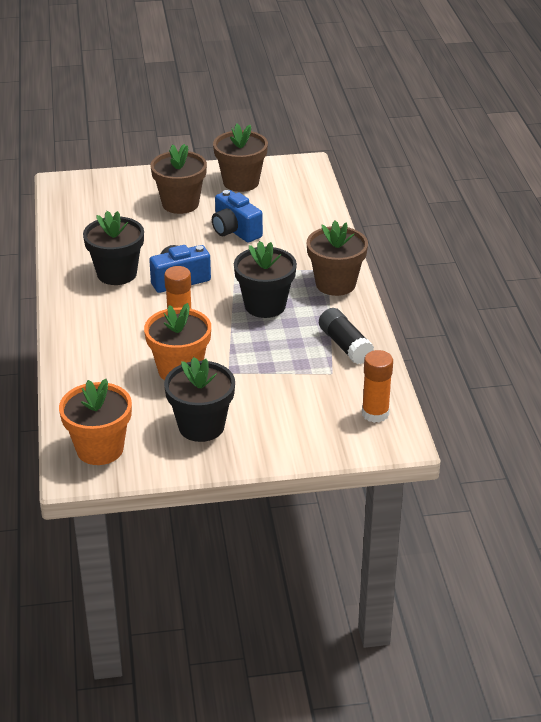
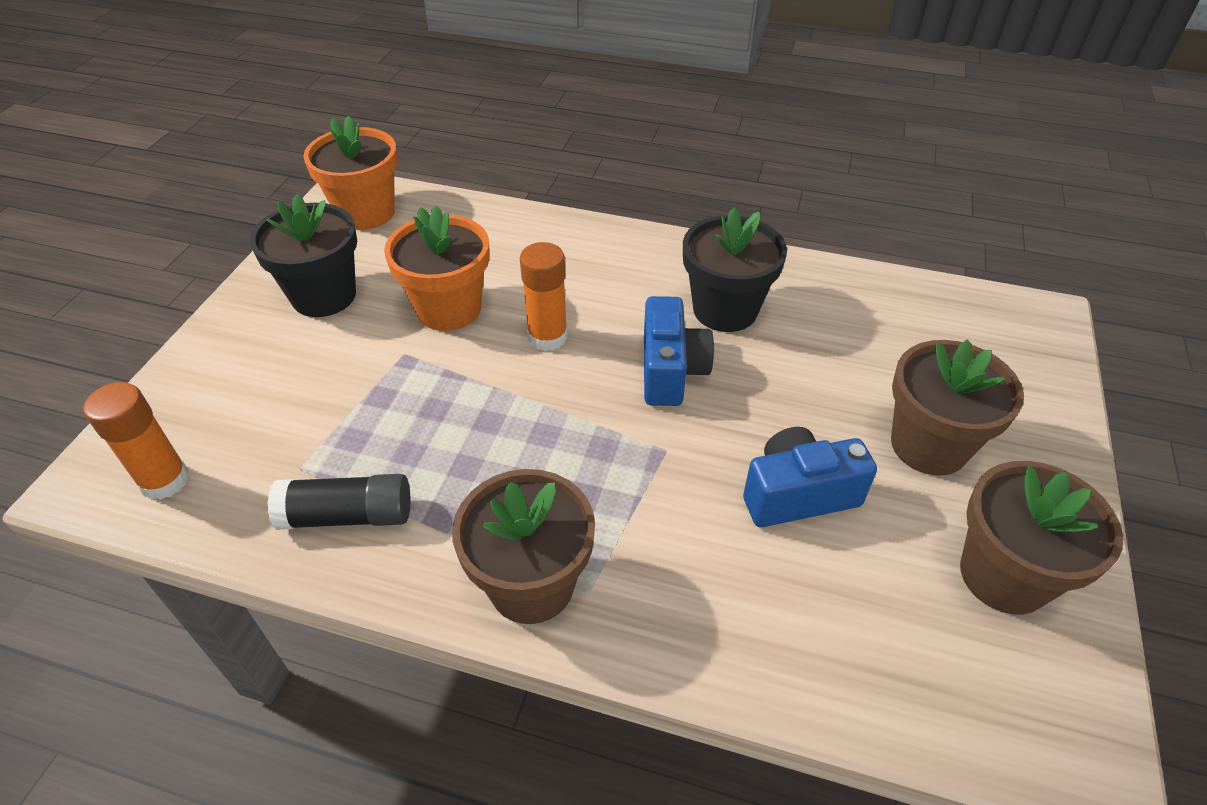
camera: 115 degrees right, 10 degrees up
(265, 305) = (532, 451): black flower pot -> none

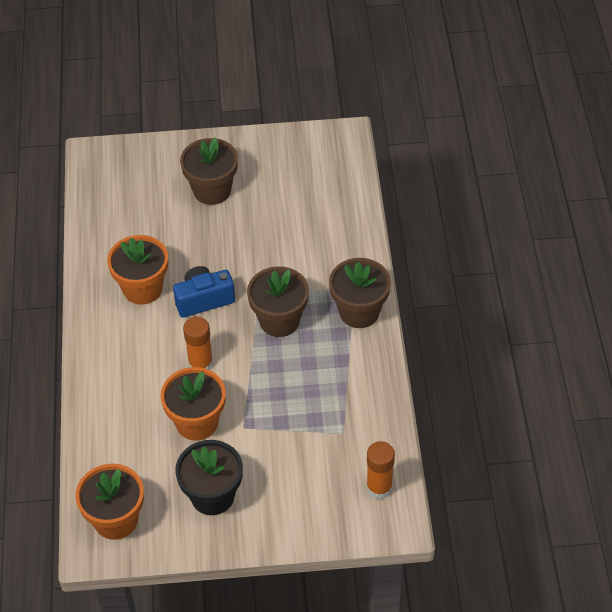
camera: 110 degrees left, 5 degrees up
(347, 516) = (360, 397): black glue stick -> none
(725, 310) = (142, 288): black flower pot -> orange flower pot
(798, 494) = (265, 232): blue camera -> none
(1004, 575) = (276, 160): brown flower pot -> brown flower pot (279, 320)

